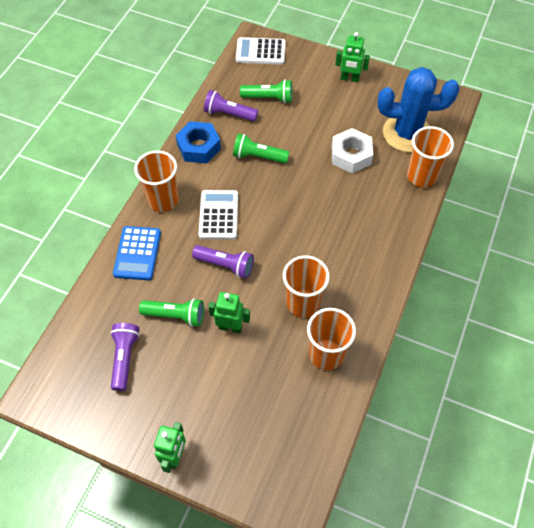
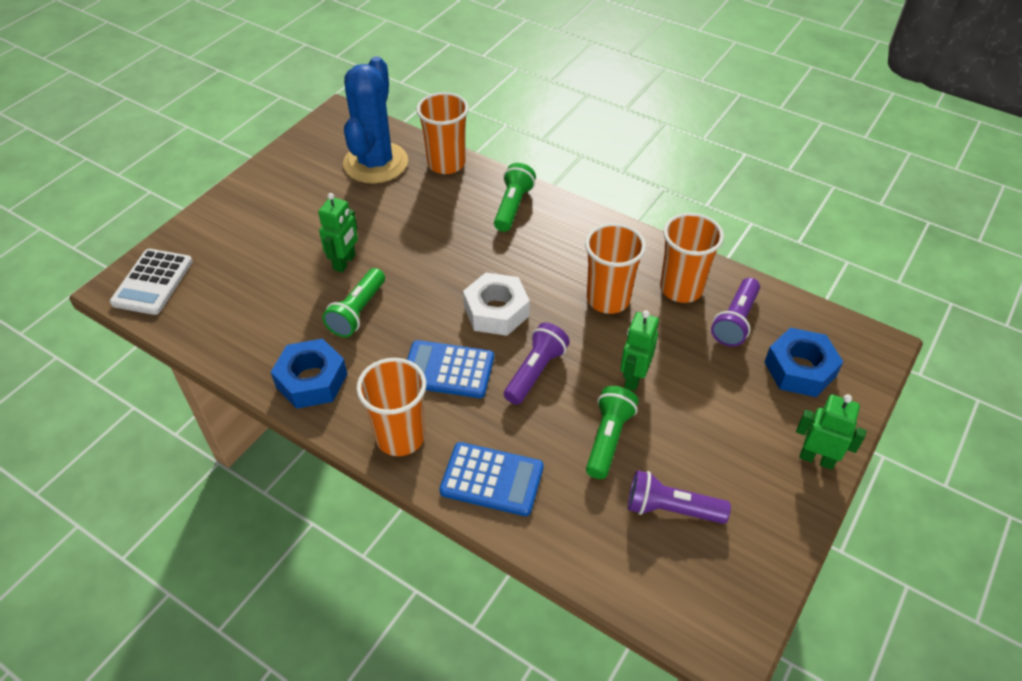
camera: 80 degrees left, 10 degrees down
(218, 215) = (448, 370): white calculator -> blue calculator
(229, 114) = (261, 336): purple flashlight -> purple flashlight (735, 321)
(258, 446) = (799, 369): none -> blue nut
(269, 98) = (252, 285): green flashlight -> green flashlight (513, 206)
(349, 79) = (258, 197): green robot -> green robot (345, 262)
(351, 155) = (391, 218): white nut -> white nut (496, 311)

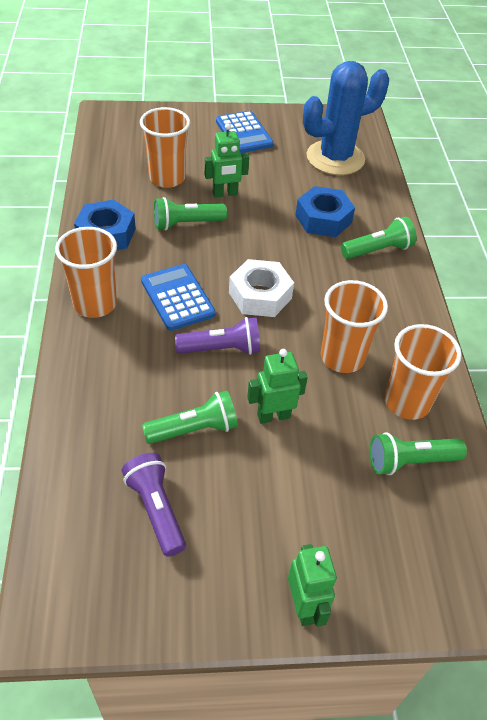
camera: 50 degrees right, 0 degrees up
(152, 282) = (122, 123): white calculator -> none
(446, 164) = (378, 192): orange cup -> orange cup (167, 178)
(492, 479) = (96, 375): blue calculator -> blue calculator (244, 133)
(735, 321) = (410, 461): purple flashlight -> green flashlight
(799, 369) = (402, 542): blue nut -> blue nut (323, 219)

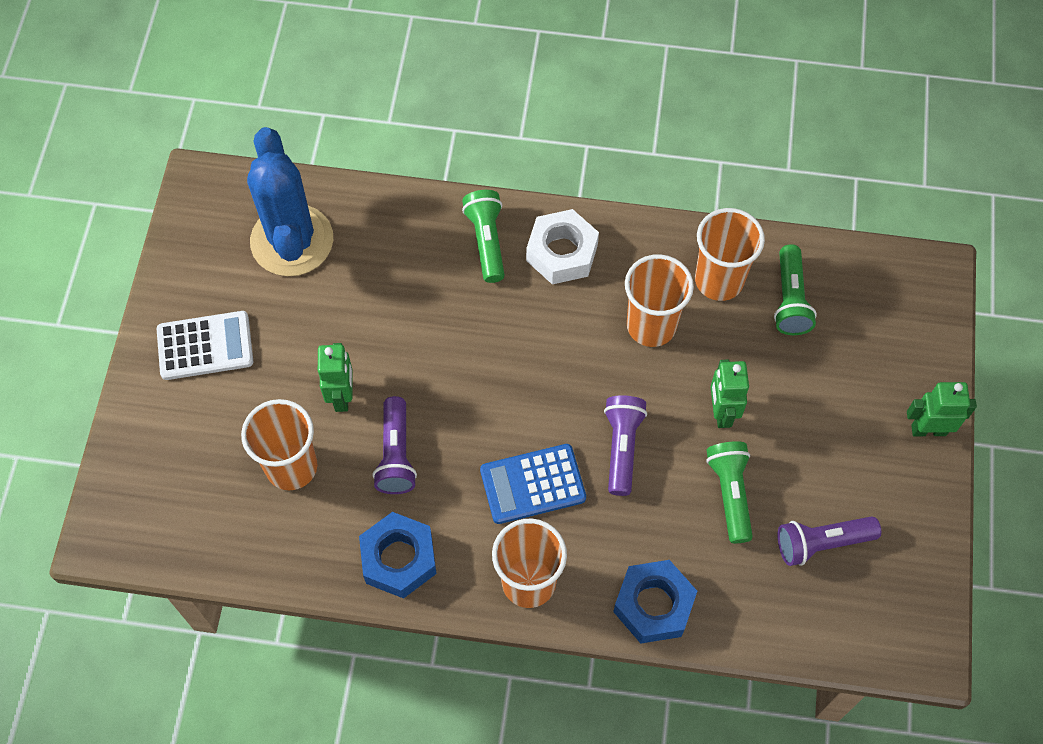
camera: 75 degrees left, 15 degrees up
(186, 223) = (396, 455): green flashlight -> purple flashlight
(244, 133) = (205, 346): blue calculator -> white calculator
(260, 295) = (543, 390): white nut -> white nut (562, 253)
(323, 219) = (417, 287): blue nut -> blue nut (653, 605)

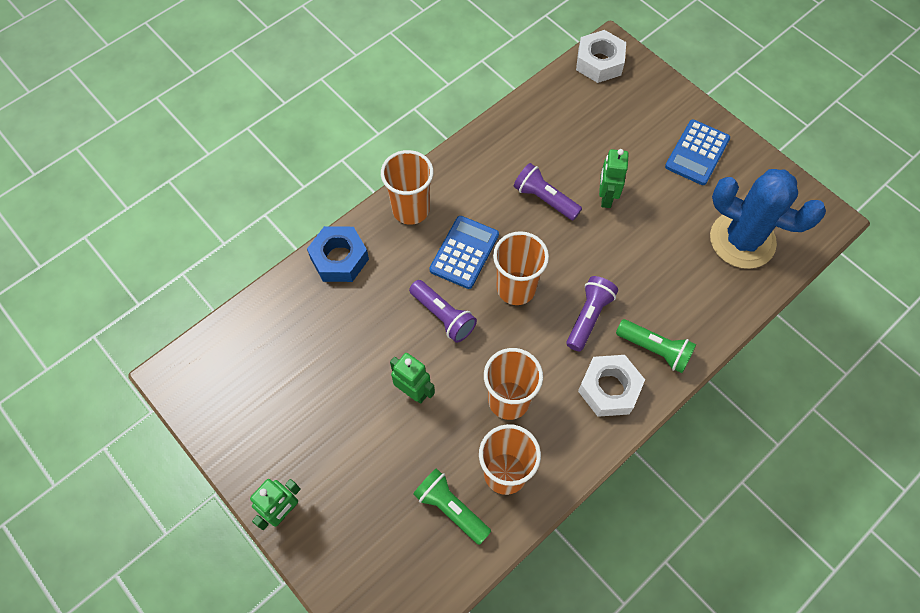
camera: 130 degrees right, 0 degrees up
(140, 535) = (599, 62): none -> white nut
(205, 346) = (697, 153): white calculator -> blue calculator
(291, 467) = (581, 147): orange cup -> orange cup (516, 288)
(342, 396) = (606, 197): green robot -> green robot turned 60 degrees clockwise
(398, 559) = (481, 160): blue nut -> none
(730, 493) = (360, 352): green flashlight -> none
(821, 543) = (284, 376): purple flashlight -> purple flashlight (588, 317)

